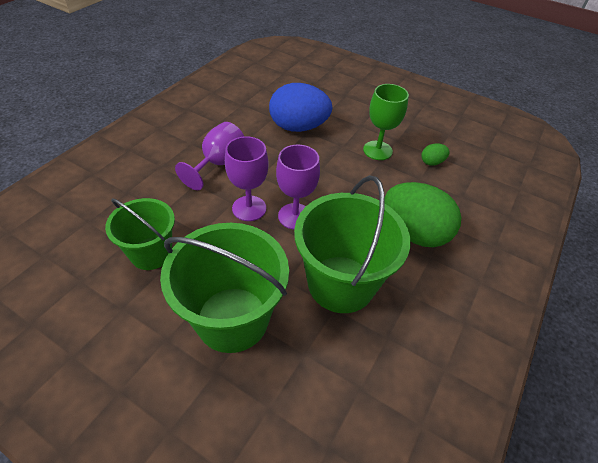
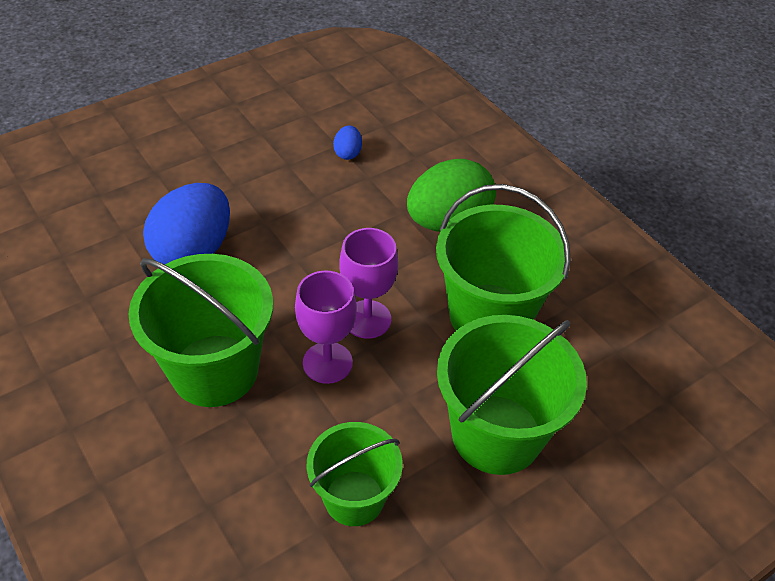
camera: 65 degrees left, 0 degrees up
(219, 163) = (214, 370): purple goblet -> green bucket
(377, 150) = (296, 191): green goblet -> none
(432, 162) = (348, 153): green egg -> blue egg

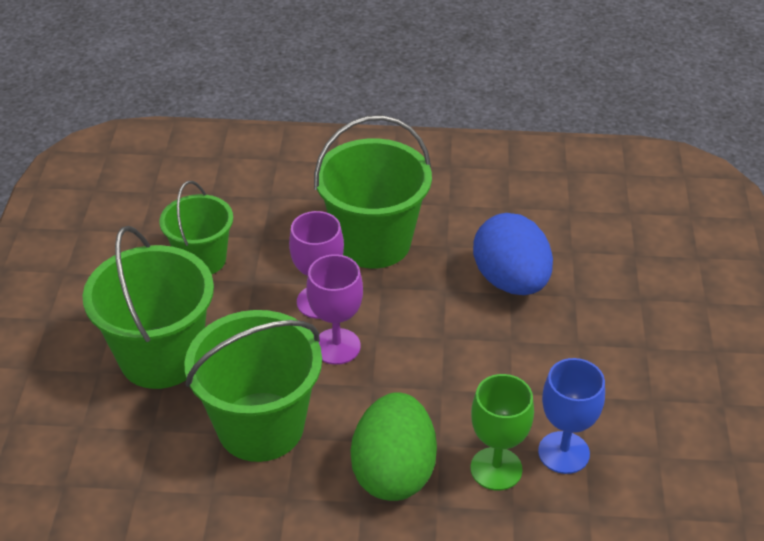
camera: 130 degrees right, 5 degrees down
(348, 153) = (563, 452): blue egg -> blue goblet
(393, 177) = (496, 469): none -> green goblet

